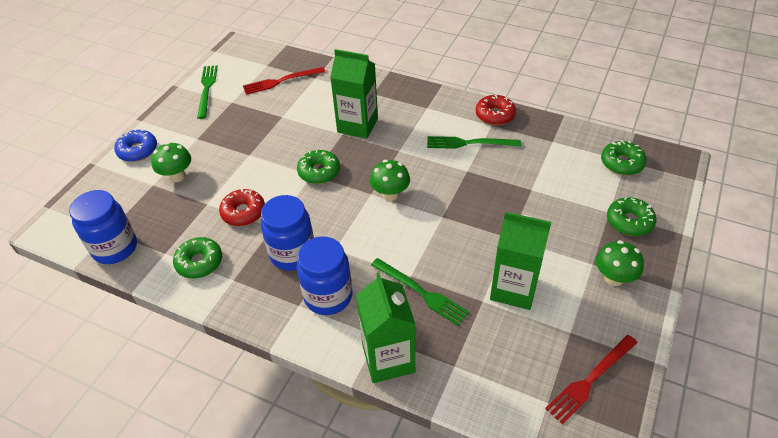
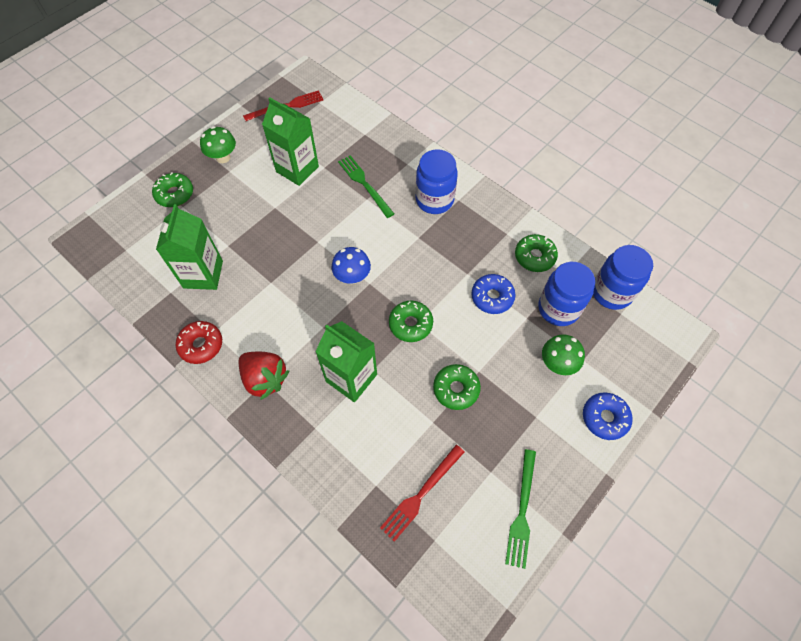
camera: 165 degrees left, 15 degrees up
(243, 212) = (492, 297): red donut -> blue donut
(281, 81) = (421, 494): red fork -> red fork turned 135 degrees clockwise
(292, 254) = (454, 242): blue jar -> blue jar (558, 308)
(388, 359) = (405, 148): green carton -> green carton (203, 274)
(390, 194) = (352, 277): green mushroom -> blue mushroom
(428, 109) = (265, 379): none -> red strawberry
(469, 143) = (249, 315): green fork -> none
(622, 163) = (131, 248): green donut -> green donut (456, 389)

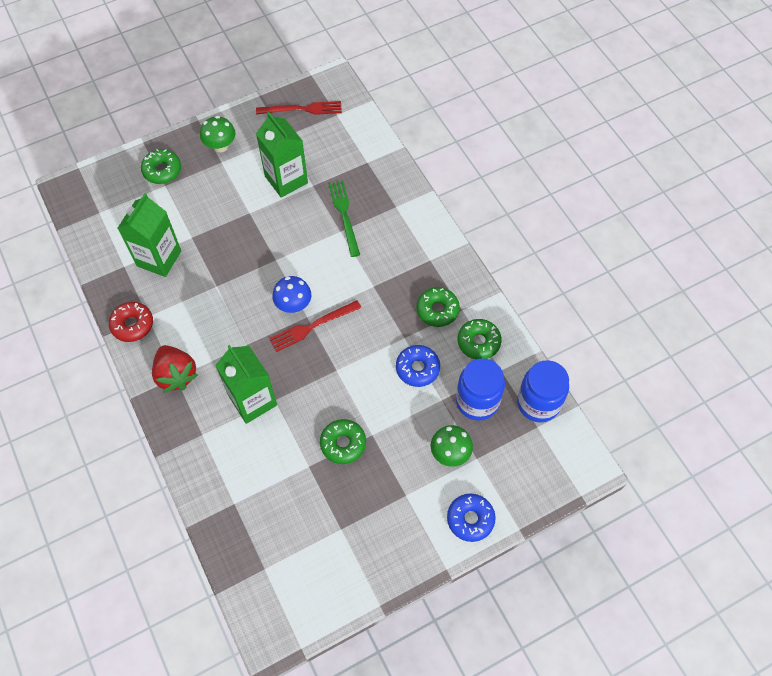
camera: 20 degrees right, 0 degrees up
(410, 324) = (328, 369): green donut -> green donut (437, 310)
(421, 494) = (270, 525): red fork -> red fork (312, 326)
(434, 200) = (406, 253): blue jar -> none
(522, 511) = (352, 573): green fork -> none

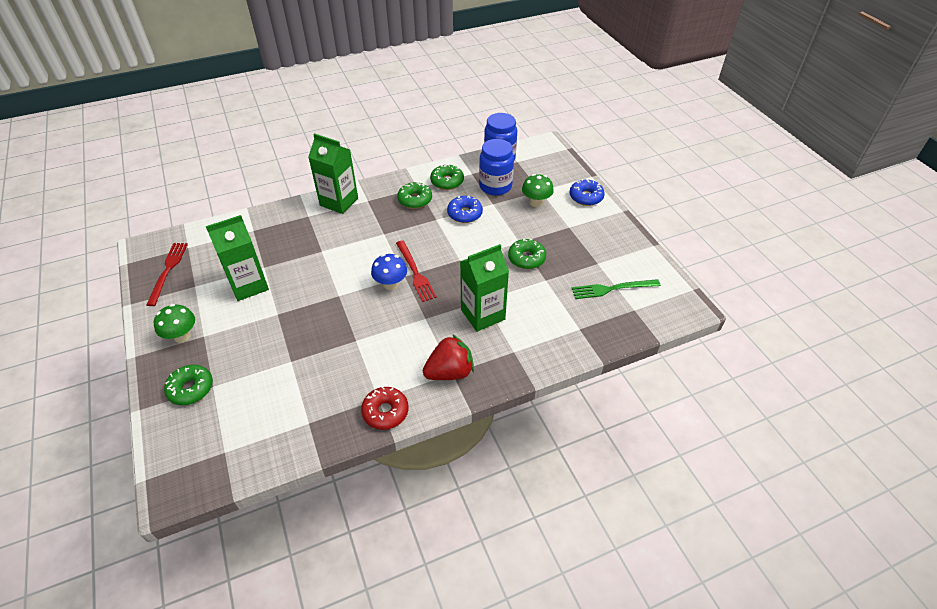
camera: 85 degrees left, 15 degrees down
(159, 258) = (308, 389): green carton -> green carton (339, 202)
(344, 215) = (305, 247): green fork -> green fork (612, 289)

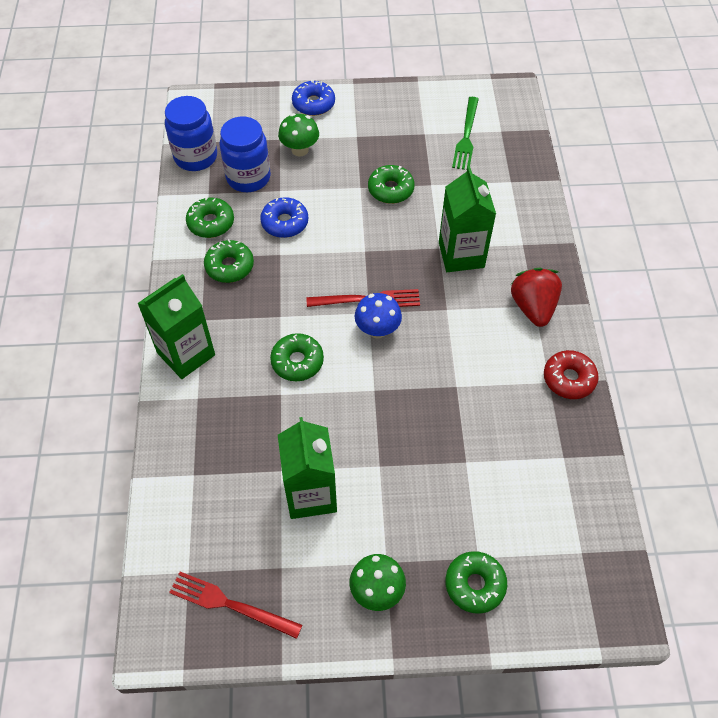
camera: 70 degrees left, 10 degrees up
(349, 251) = (297, 361): none -> green donut

